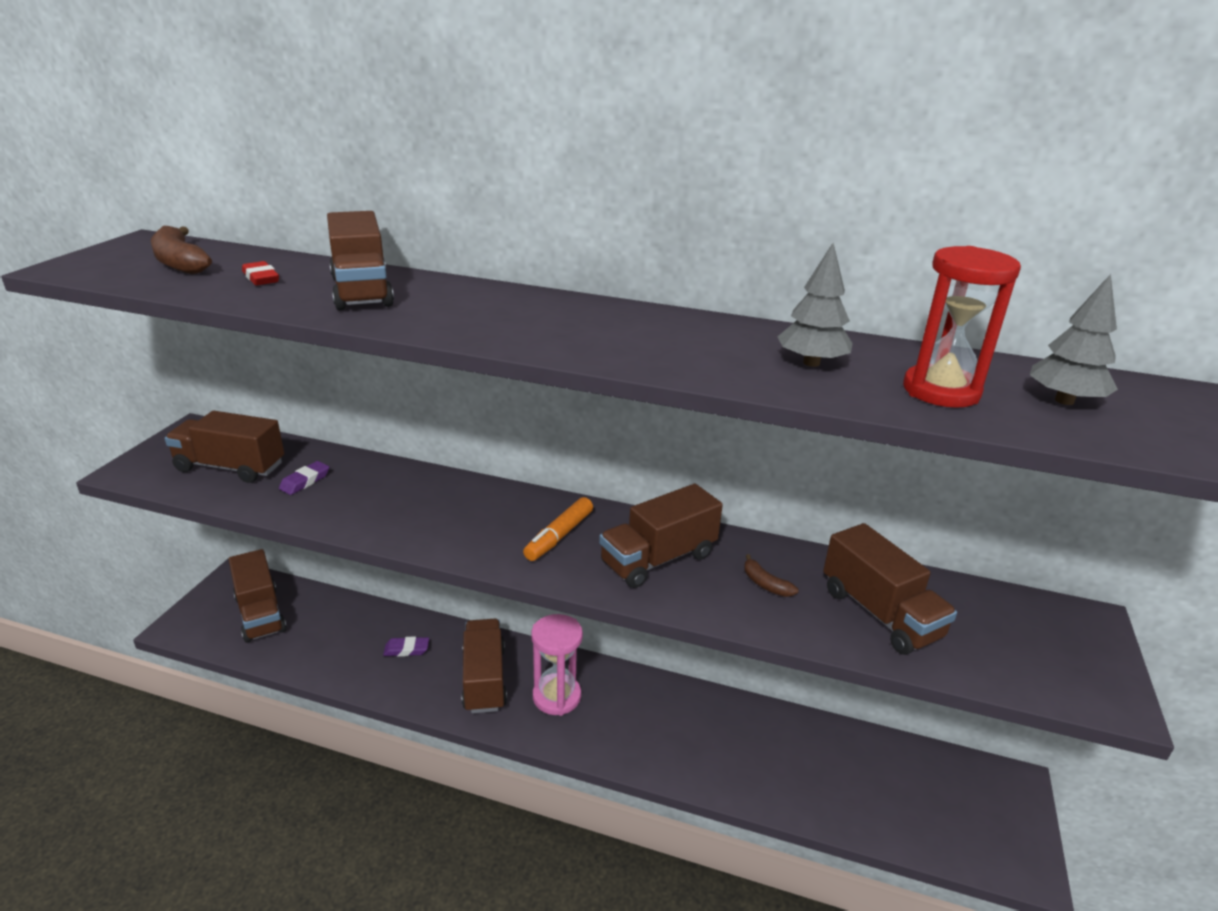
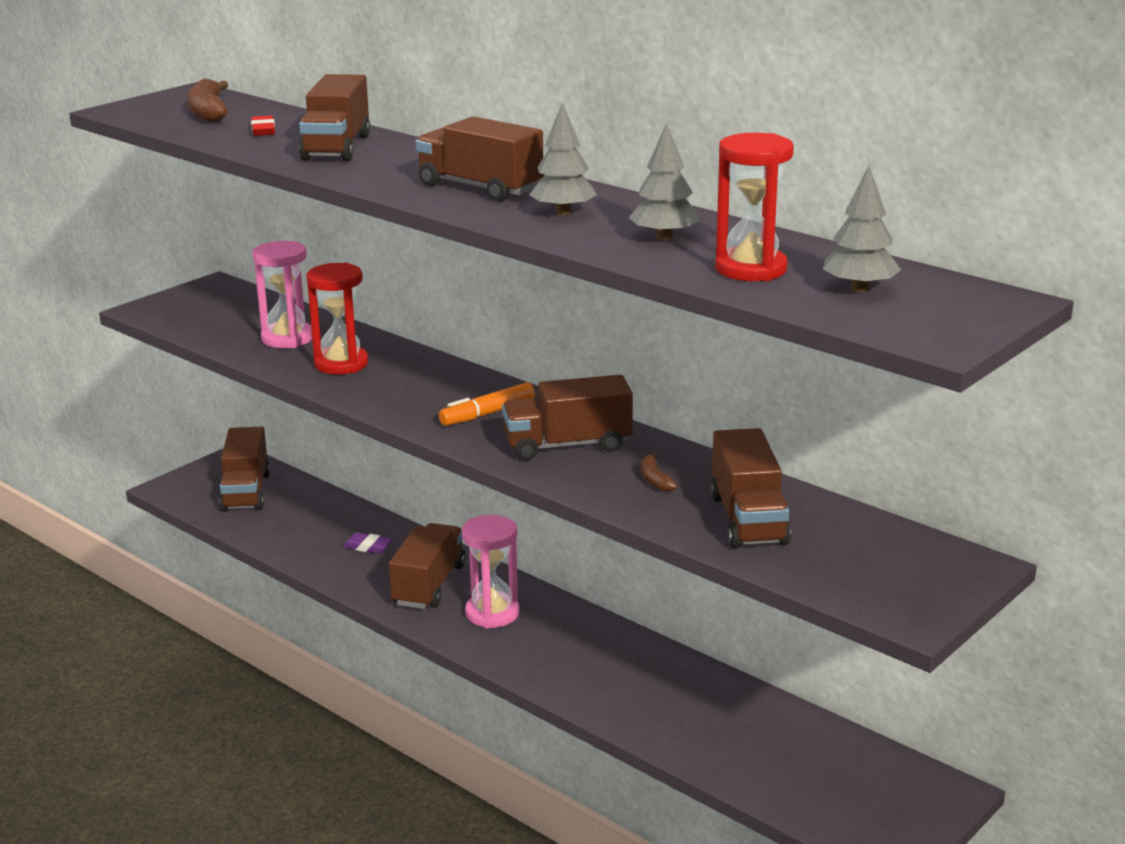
camera: 25 degrees right, 5 degrees down
(230, 467) = (229, 318): brown truck -> brown truck (480, 188)
(305, 481) = (287, 338): purple eraser -> pink hourglass
(378, 503) = (341, 364): none -> red hourglass
(679, 344) = (563, 213): none -> grey tree

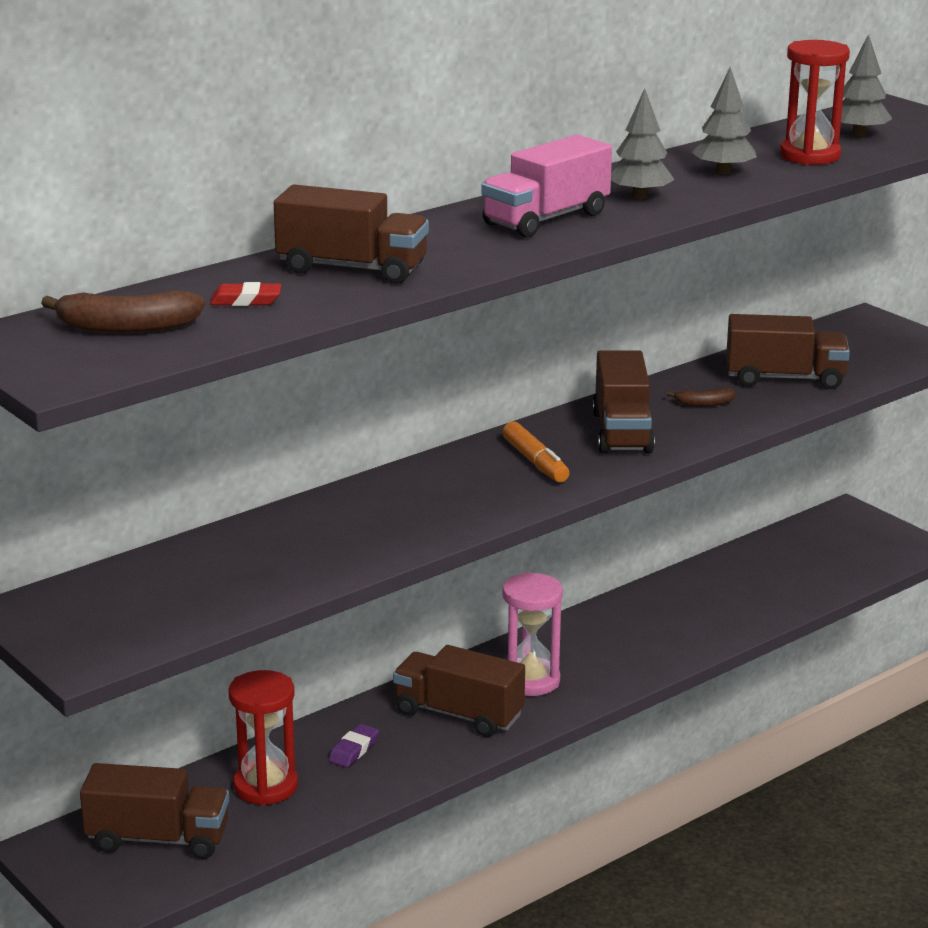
camera: 80 degrees left, 0 degrees up
(287, 338) = (261, 561): pink hourglass -> none
(341, 364) = (362, 530): red hourglass -> red hourglass (265, 786)
(480, 188) = (546, 219): brown truck -> pink truck

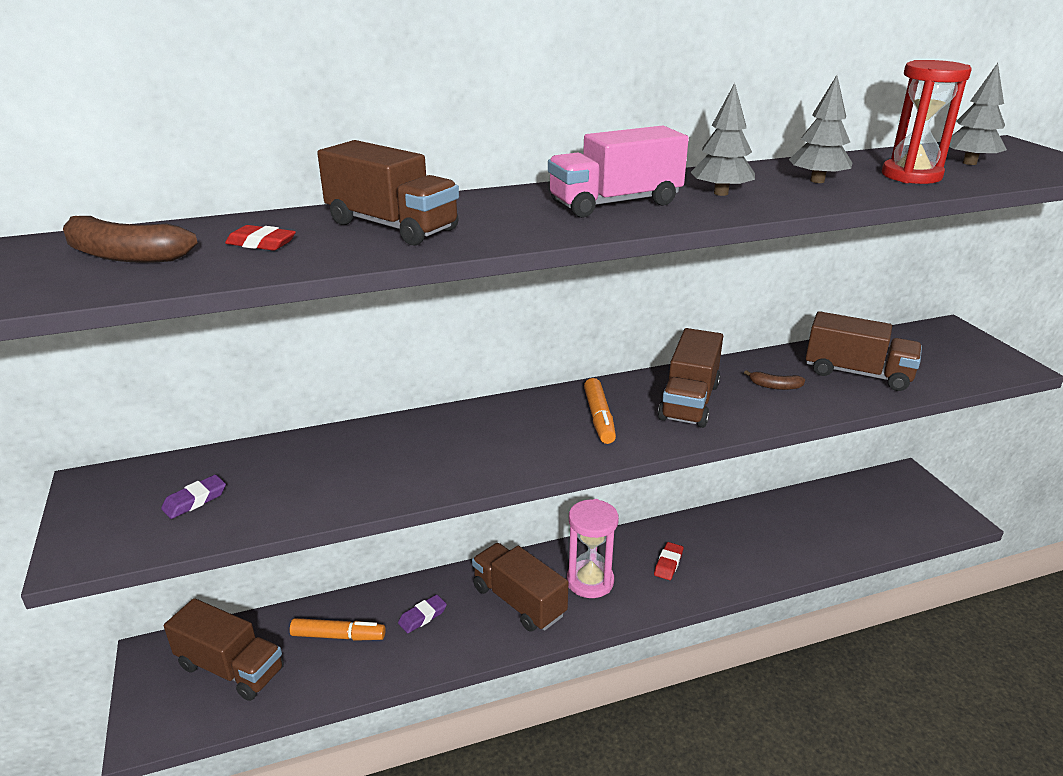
camera: 20 degrees right, 5 degrees up
(159, 602) = (195, 500): none -> purple eraser
(265, 786) = (338, 636): red hourglass -> orange marker
(611, 647) = (668, 564): none -> red eraser

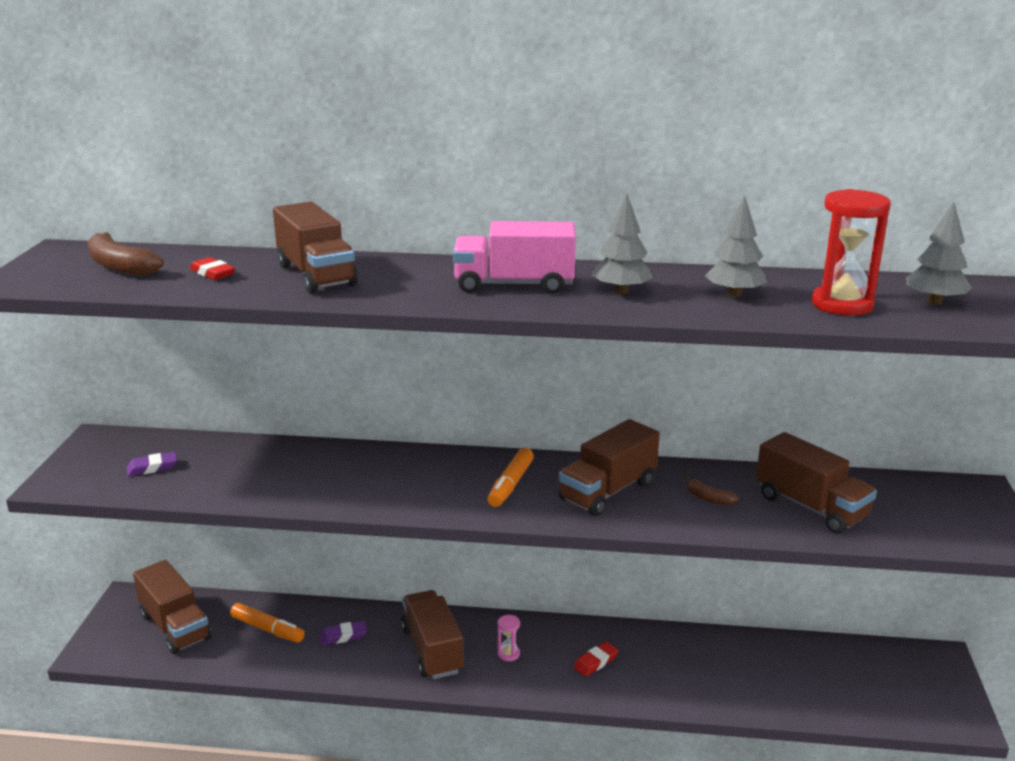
camera: 25 degrees right, 5 degrees down
(590, 581) = (508, 654): pink hourglass -> pink hourglass, size x0.47

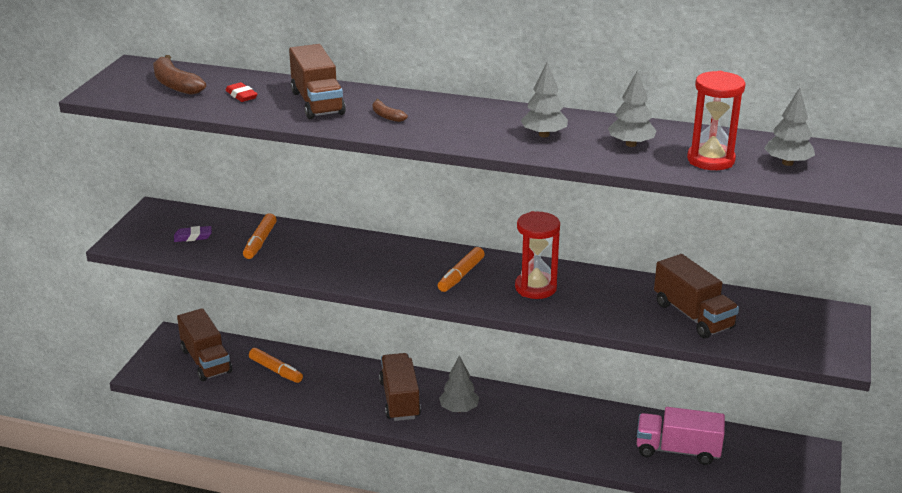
camera: 10 degrees right, 5 degrees up
(242, 466) = (260, 242): none -> orange marker
(343, 636) = (333, 382): purple eraser -> none
(508, 654) = (459, 409): pink hourglass -> grey tree
(514, 285) = (463, 123): pink truck -> pink truck (677, 450)
(595, 662) = (526, 423): red eraser -> none
(608, 491) = (535, 288): brown truck -> red hourglass
(708, 498) = (613, 300): brown banana -> brown banana (387, 116)

